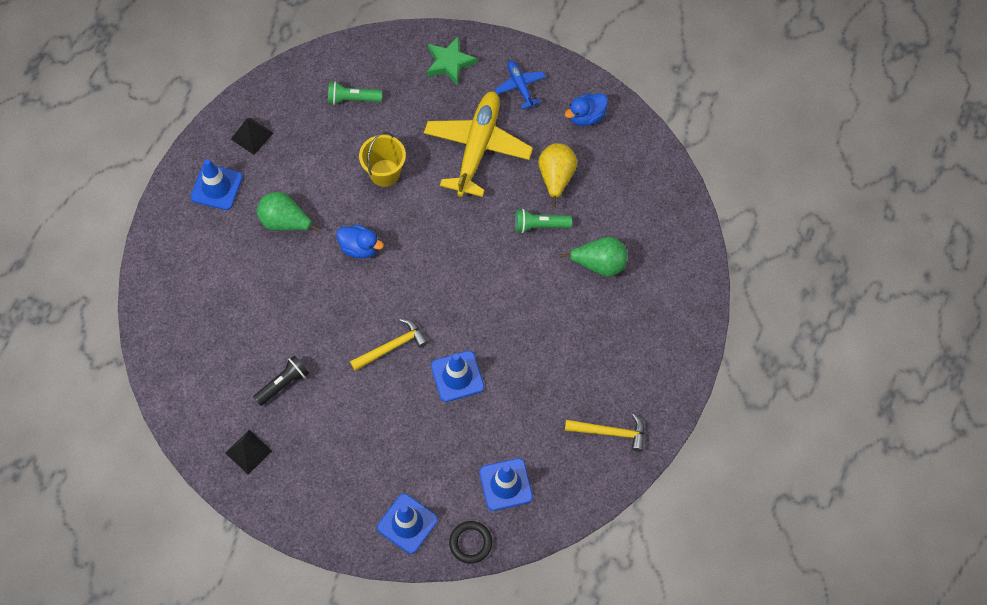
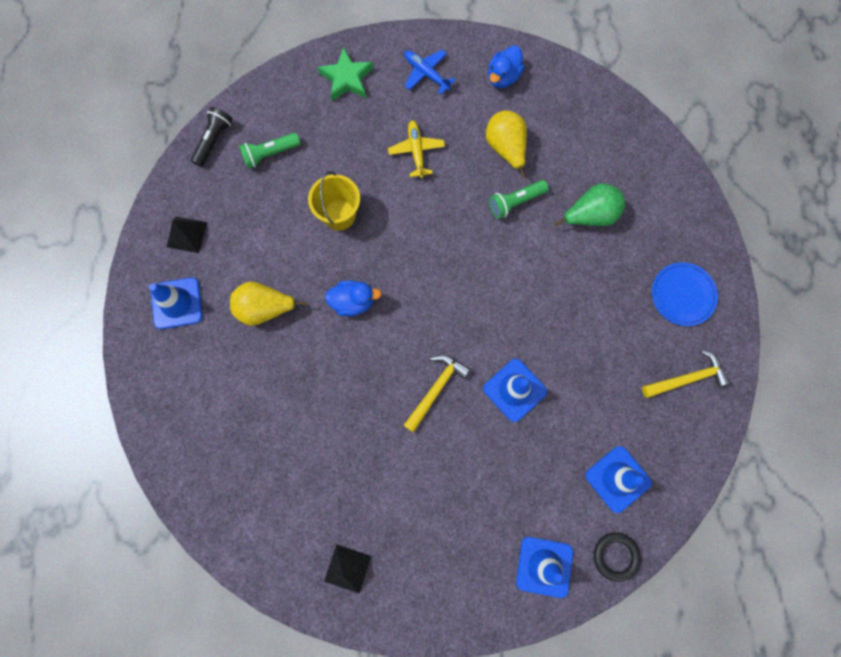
camera: 25 degrees left, 10 degrees up
(283, 383) = (347, 478): black flashlight -> black flashlight (213, 140)
(285, 222) = (265, 308): green pear -> yellow pear
(477, 148) = (416, 151): yellow plane -> yellow plane, size x0.49
(644, 363) = (683, 295): none -> blue plate

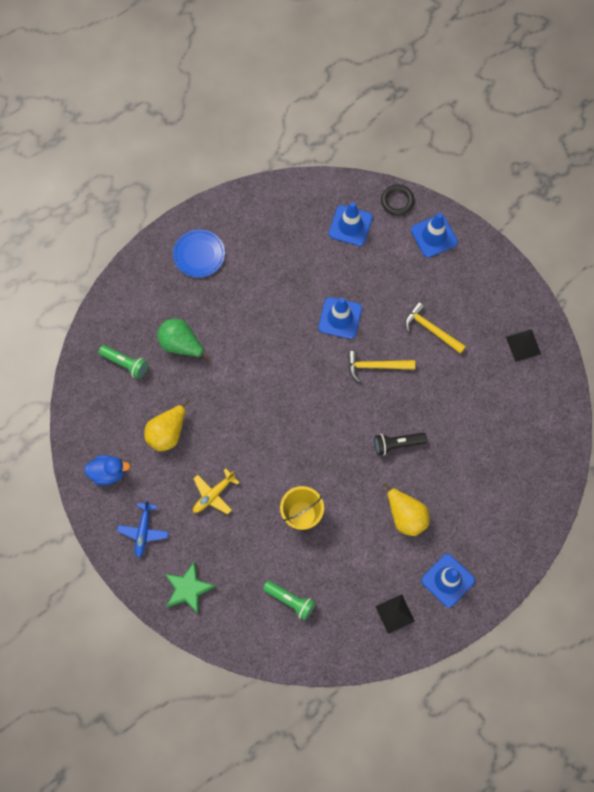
camera: 125 degrees left, 5 degrees down
(213, 140) = (309, 653): black flashlight -> black flashlight (397, 444)
(353, 302) = (357, 460): blue duck -> none
(515, 202) = (206, 400): green flashlight -> green flashlight (125, 364)
(687, 378) = (255, 221): yellow hammer -> yellow hammer (431, 329)

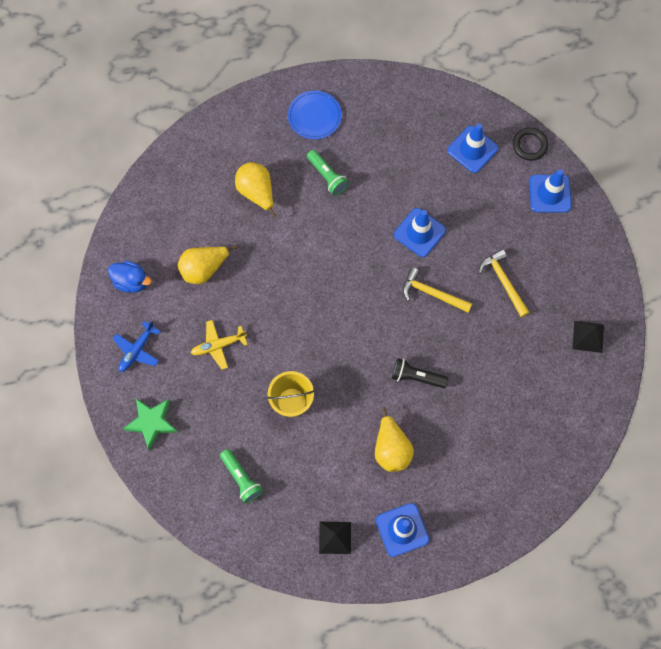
camera: 25 degrees right, 0 degrees up
(125, 364) = (197, 188): green flashlight -> green flashlight (327, 176)
(181, 344) = (257, 193): green pear -> yellow pear

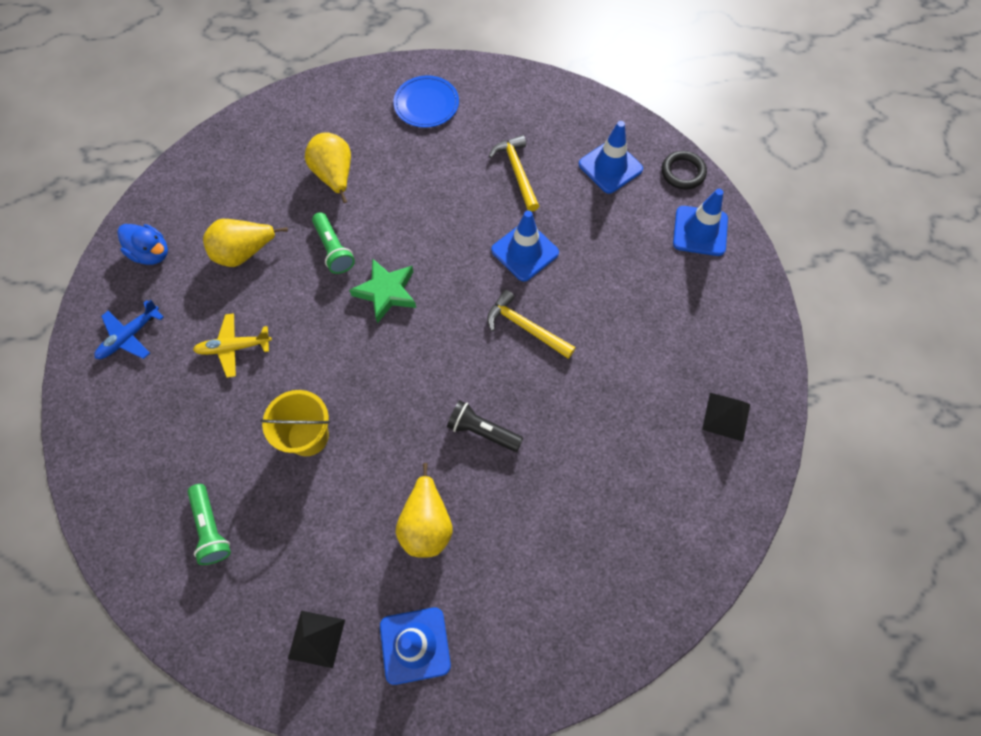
camera: 10 degrees right, 5 degrees down
(152, 422) = (117, 431): green star -> green star (386, 292)
(327, 176) = (425, 171): green flashlight -> green flashlight (334, 249)
(503, 282) = (622, 328): yellow hammer -> yellow hammer (517, 172)

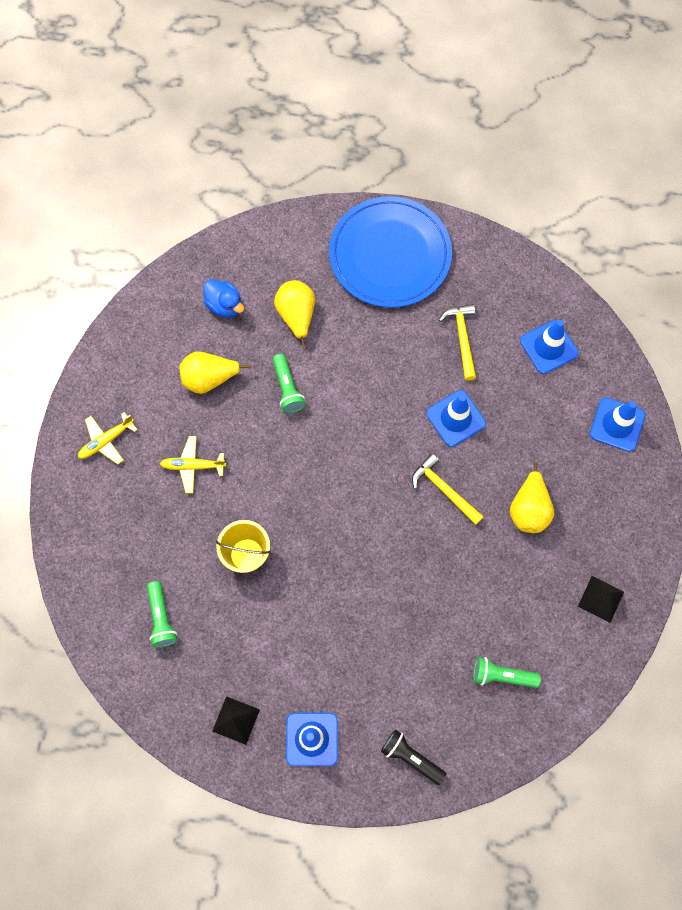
camera: 10 degrees right, 5 degrees up
(130, 336) = (106, 441): blue plane -> yellow plane
(151, 253) = (129, 366): blue duck -> blue duck (225, 305)
(386, 292) = (328, 437): green star -> none
(426, 104) = (390, 254): blue plate -> blue plate, size x2.00
(426, 524) = (334, 645): yellow pear -> yellow pear (529, 509)
(482, 431) = (392, 576): black flashlight -> black flashlight (411, 757)
(632, 525) = (501, 676): none -> green flashlight
(683, 172) = (614, 363): black ring -> none

